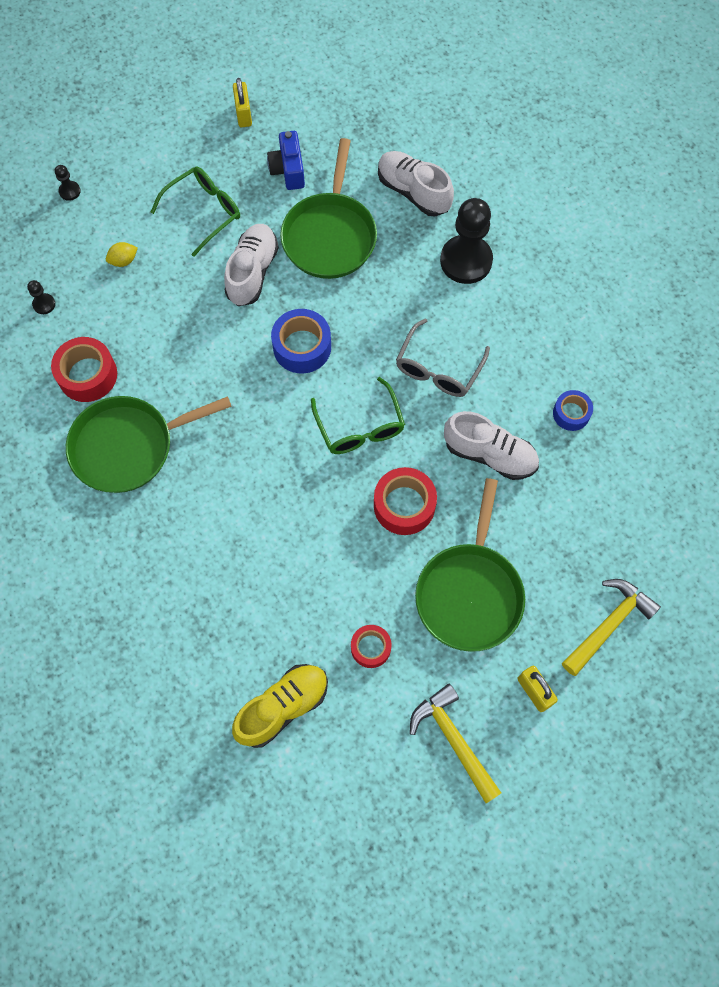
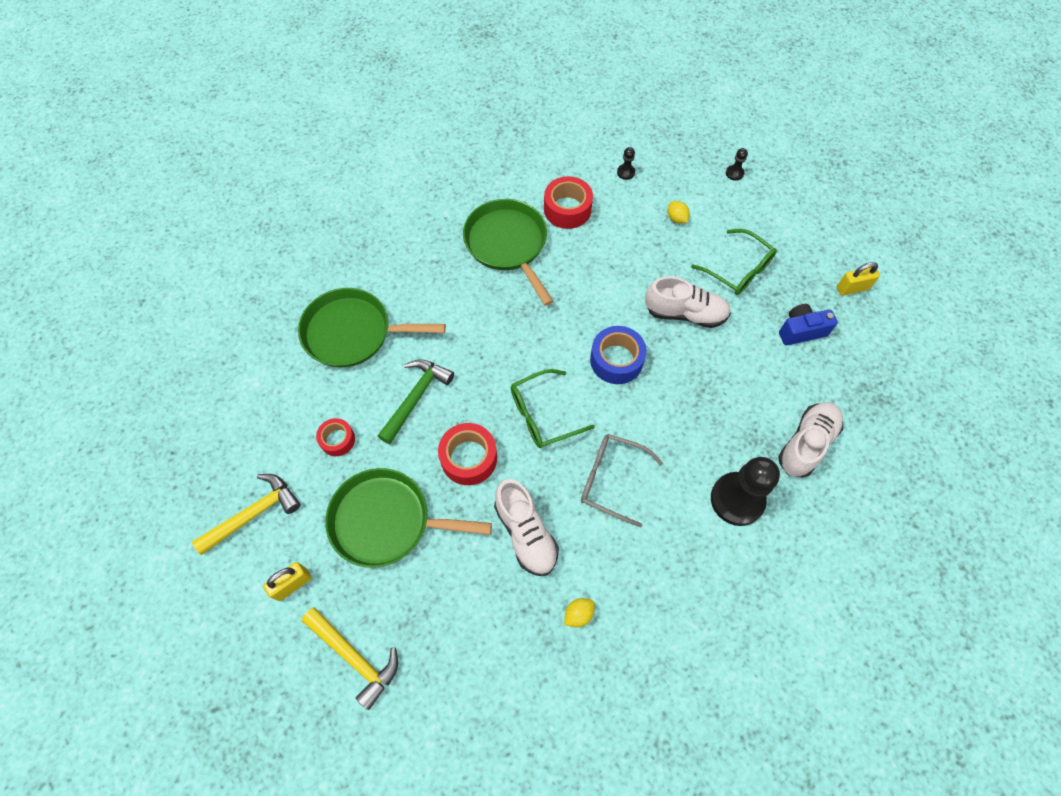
camera: 85 degrees right, 5 degrees down
(283, 707) = (290, 377): yellow shoe -> none
(326, 560) = (416, 398): none -> green hammer
(330, 236) = (737, 373): green pan -> green pan (352, 333)
(490, 454) = (525, 533): white shoe -> white shoe turned 45 degrees counterclockwise
(571, 413) = (578, 614): blue tape -> yellow lemon

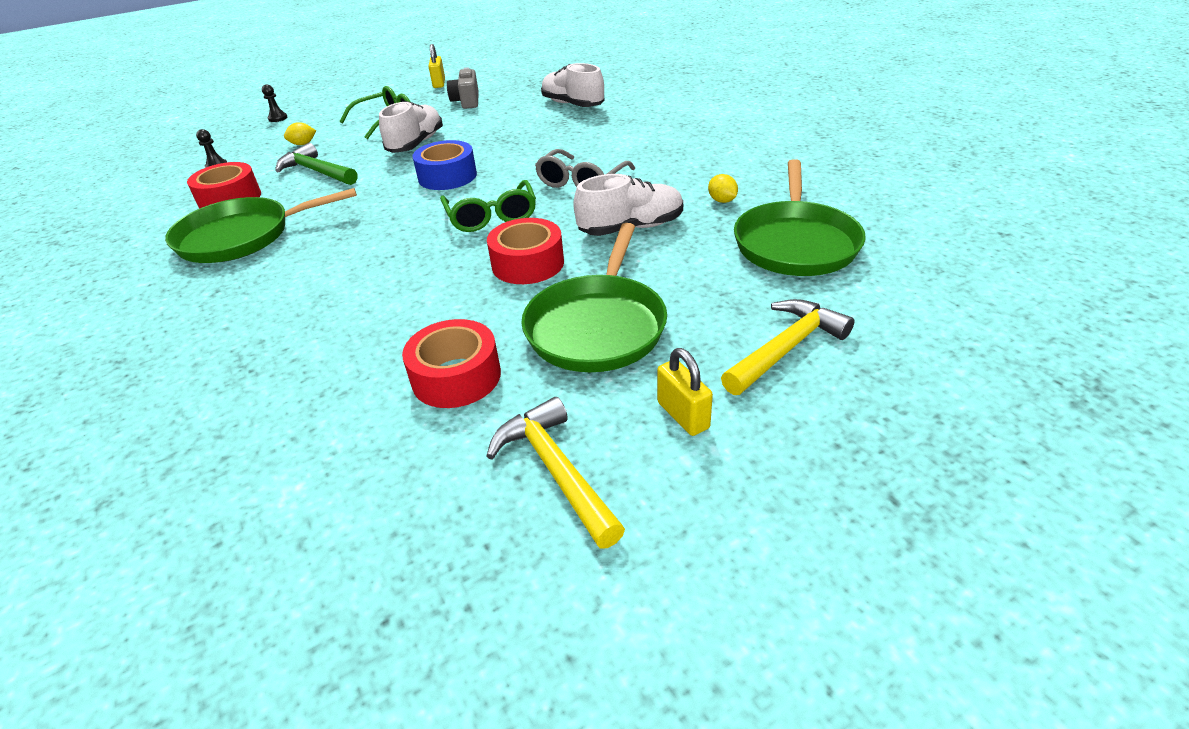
camera: 80 degrees left, 25 degrees down
(337, 440) = (456, 377): red tape -> red tape, size x1.61
(352, 333) = (276, 367): green pan -> green pan (795, 243)
(416, 398) = (423, 305): green hammer -> green hammer (317, 172)
(737, 499) = (616, 130): black pawn -> none
(801, 331) = (467, 101): blue camera -> grey camera

